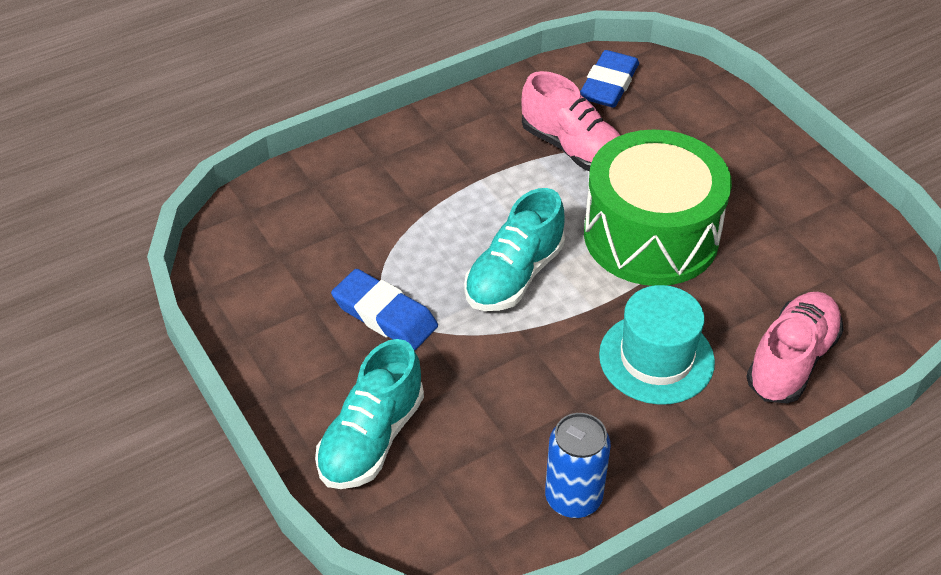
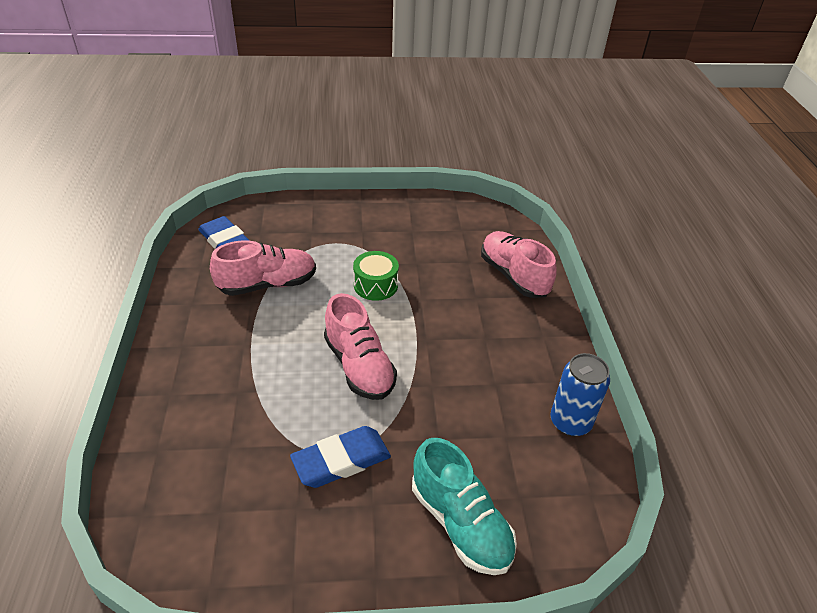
camera: 65 degrees left, 5 degrees down
(514, 275) = (359, 366): turquoise shoe -> pink shoe
(651, 235) = (375, 285): green drum -> green drum, size x0.45
(656, 358) = (478, 330): turquoise hat -> none

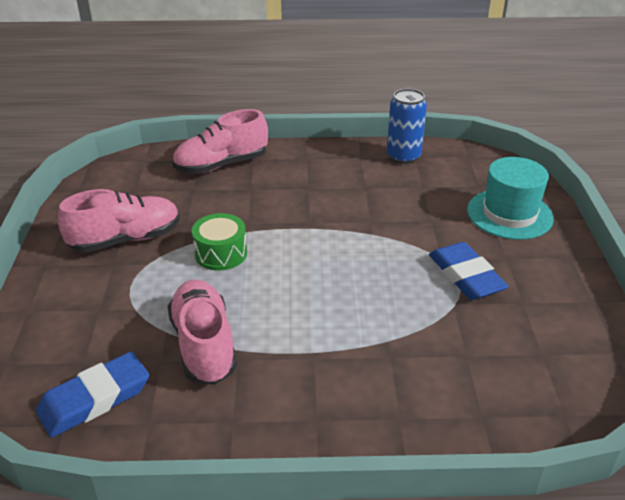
camera: 85 degrees left, 5 degrees down
(359, 366) = (347, 265): pink shoe -> pink shoe (126, 239)
(460, 523) = (509, 214): turquoise shoe -> turquoise hat

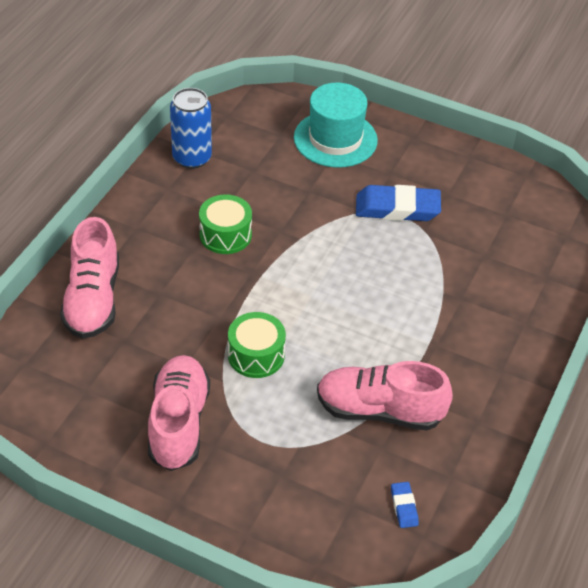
camera: 65 degrees left, 10 degrees up
(95, 399) = (404, 507): blue eraser -> blue eraser, size x0.46
(338, 197) = (225, 235): none -> green drum

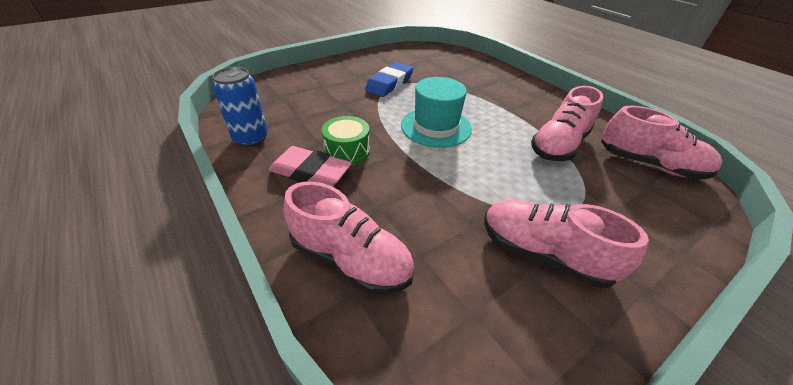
camera: 60 degrees left, 5 degrees down
(175, 225) = (310, 172): none -> pink eraser
(256, 355) = (482, 180): green drum -> none
(335, 139) = (310, 82): turquoise hat -> turquoise hat (436, 127)
(404, 507) = (649, 164): blue eraser -> pink shoe

